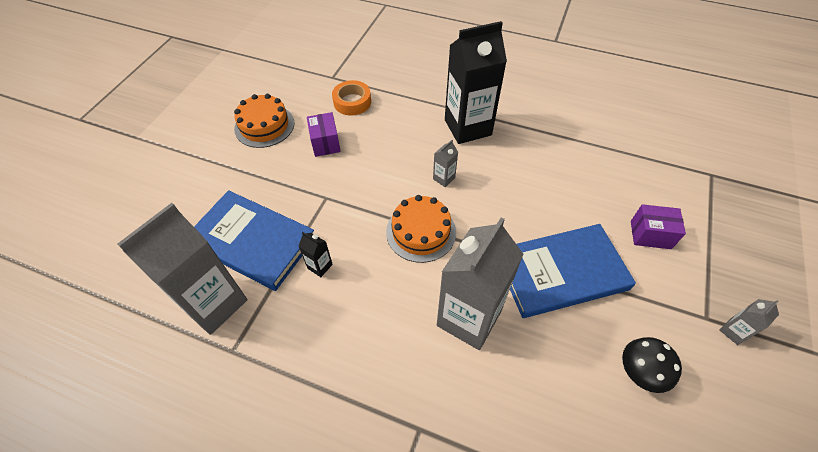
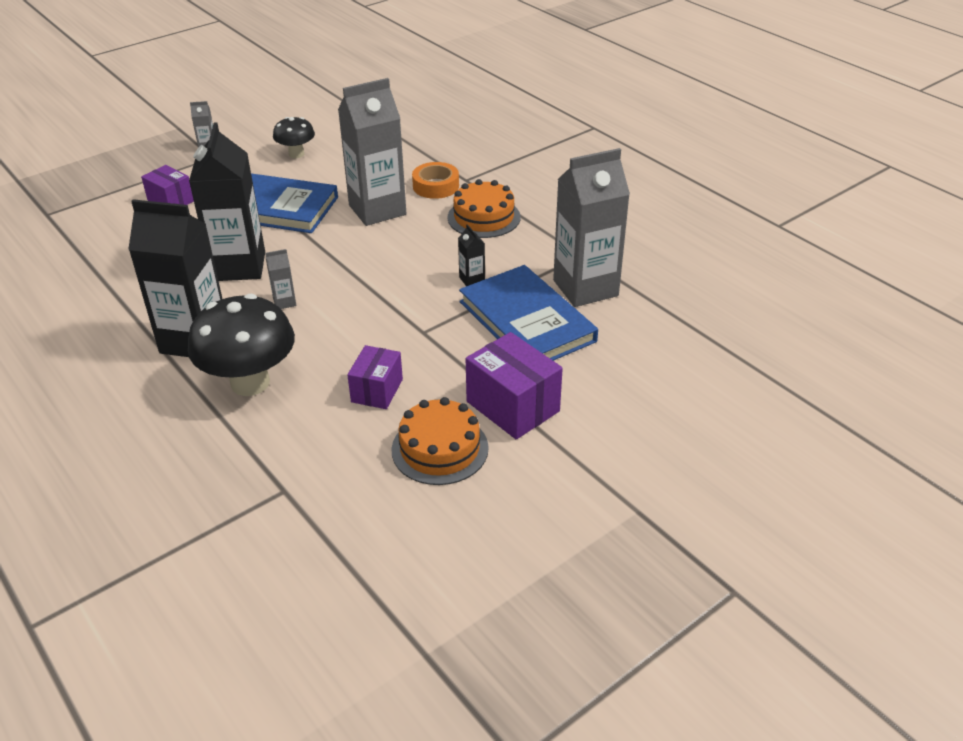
camera: 150 degrees left, 15 degrees down
(232, 168) = (512, 406): none -> purple box
(352, 102) = (294, 433): orange tape -> orange tape (436, 186)
(405, 117) = (250, 383): none -> black mushroom
(421, 232) = (356, 270): orange cake -> orange cake (484, 217)
(510, 194) = (239, 266): none -> black carton

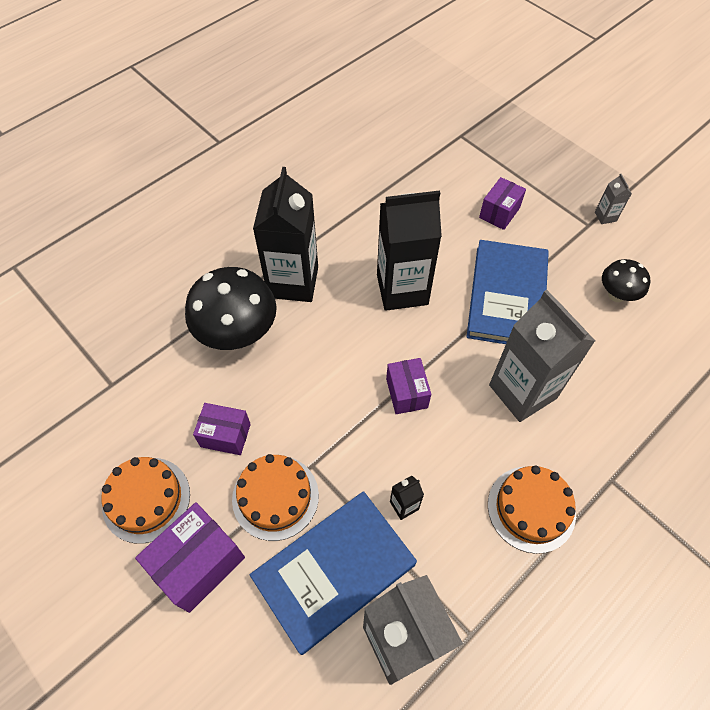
camera: 85 degrees right, 20 degrees up
(284, 302) = (351, 337): grey carton -> none
(360, 271) = (406, 393): none -> purple box
(436, 186) = (587, 447): orange tape -> none
(452, 355) = (275, 497): none -> orange cake

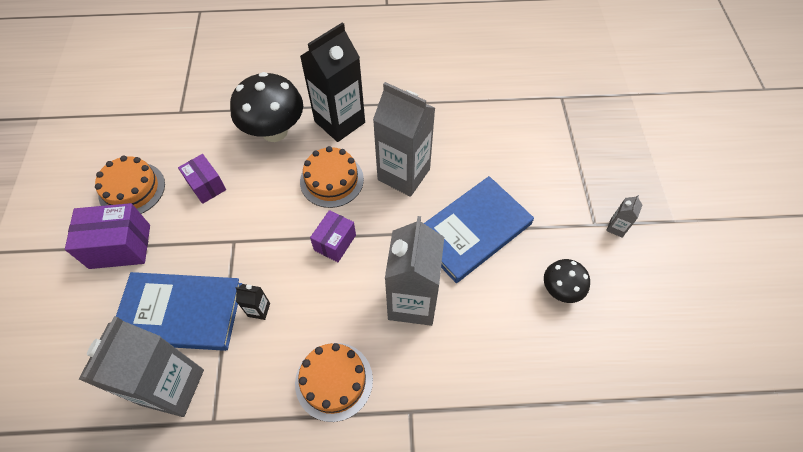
camera: 40 degrees right, 0 degrees up
(275, 497) = (195, 243): orange cake -> orange cake (332, 180)
(402, 289) = (403, 174): black carton -> grey carton
(499, 213) = (531, 169): purple box -> none

